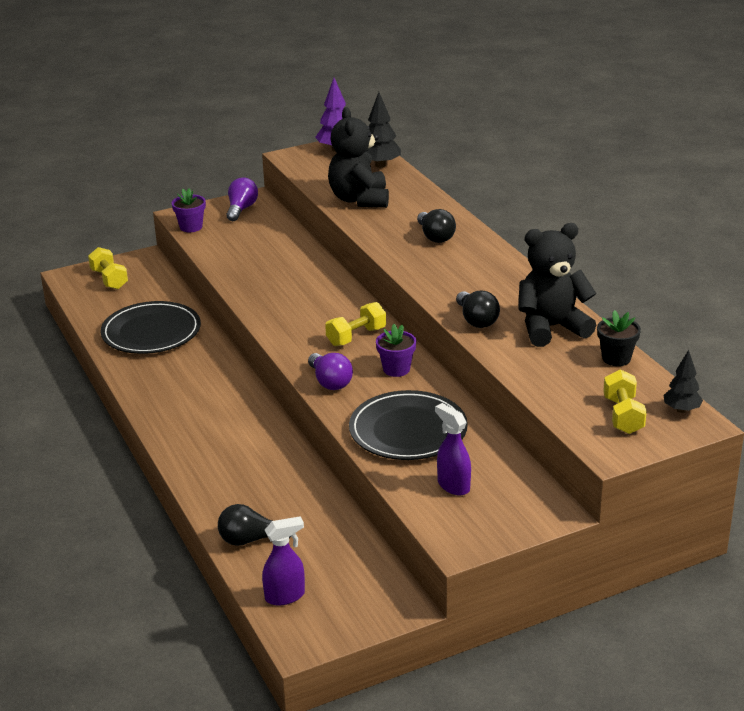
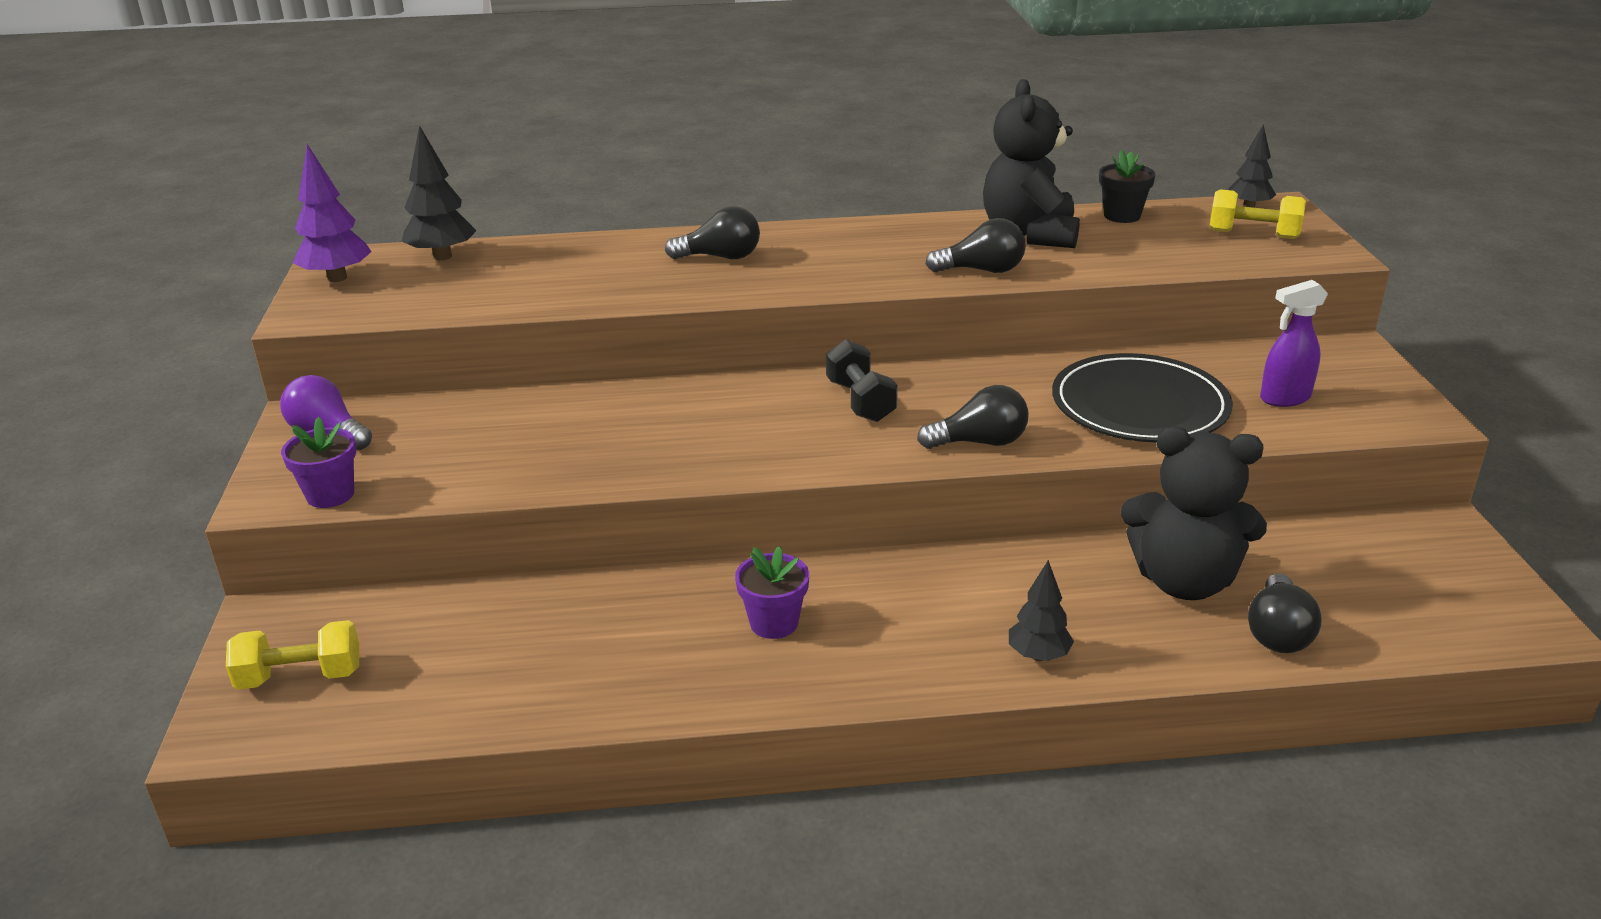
camera: 70 degrees left, 0 degrees up
(151, 332) = (565, 648): black plate -> none
(197, 461) = (1038, 655): none -> black tree
(285, 596) = (1426, 622): purple spray bottle -> none
(330, 382) = (980, 442): purple light bulb -> black light bulb
(356, 336) = (860, 401): yellow dumbbell -> black dumbbell
(359, 199) = (540, 287): black teddy bear -> black teddy bear (1184, 581)
(396, 369) = (973, 387): purple flower pot -> purple flower pot (774, 623)

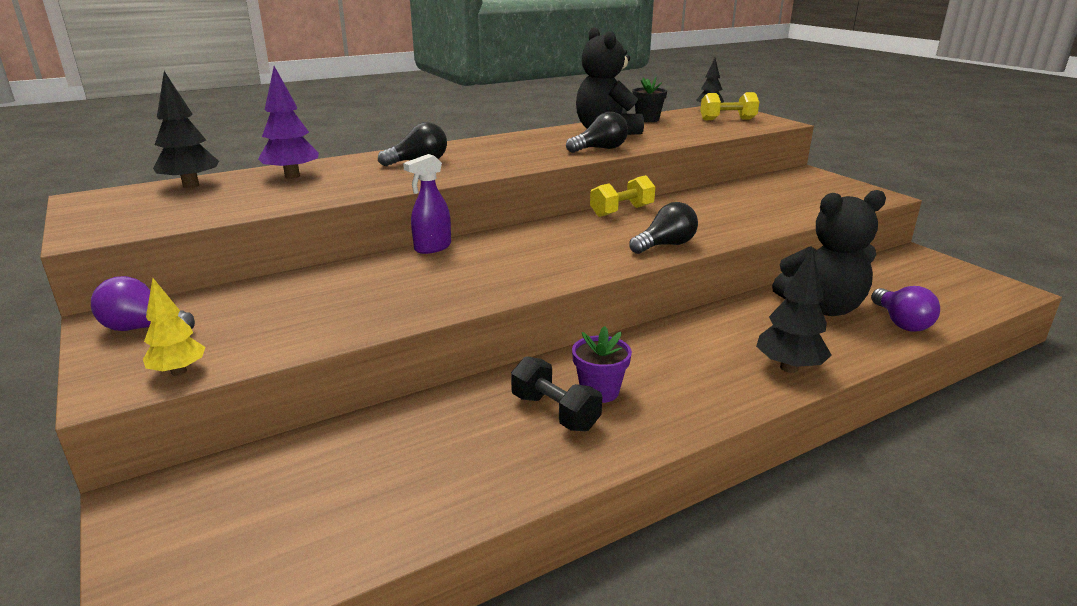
camera: 25 degrees left, 5 degrees down
(300, 677) = (212, 543): yellow dumbbell -> yellow dumbbell (622, 211)
(330, 495) = (179, 371): purple flower pot -> yellow tree
(337, 278) = (101, 208): purple tree -> purple tree (292, 176)
(860, 401) = (565, 237): black dumbbell -> black dumbbell (555, 412)
(1038, 655) = (788, 367): black tree -> black tree, size x1.50
(1139, 405) = (734, 213): black plate -> none
(1277, 633) = (901, 322): black light bulb -> purple light bulb
(1284, 398) = (804, 198): purple spray bottle -> purple spray bottle (432, 248)

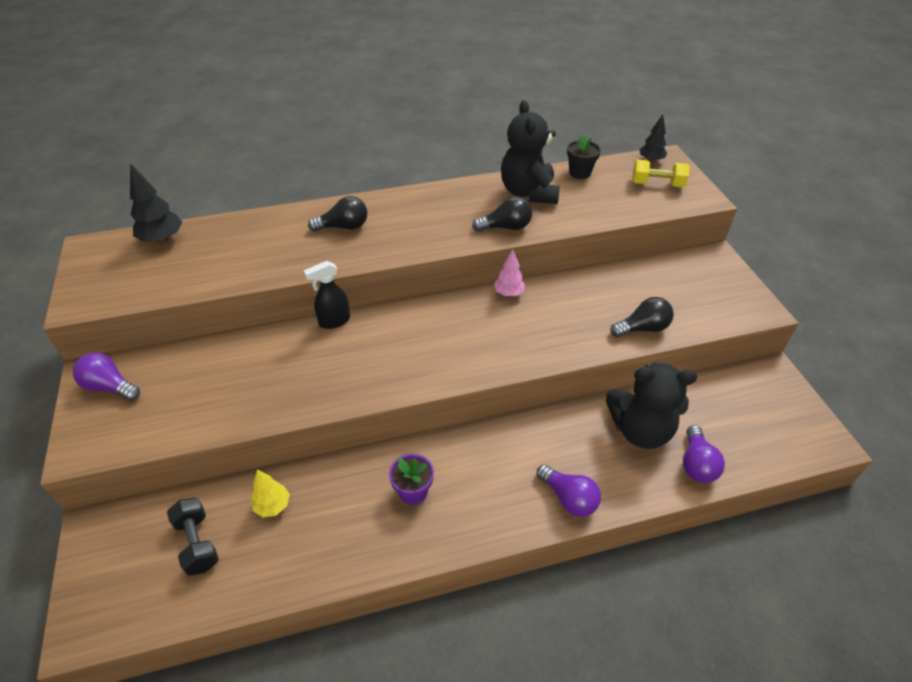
camera: 15 degrees right, 20 degrees up
(179, 371) = (120, 442): yellow tree -> yellow tree (272, 506)
(292, 176) = (239, 236): purple tree -> none
(432, 248) = (334, 321): purple spray bottle -> black spray bottle
(555, 412) = (372, 506): black dumbbell -> black dumbbell (197, 543)
(622, 211) = (509, 293): yellow dumbbell -> pink tree
(665, 245) = (519, 354): black light bulb -> black light bulb (642, 328)
(788, 367) = (568, 498): black tree -> purple light bulb

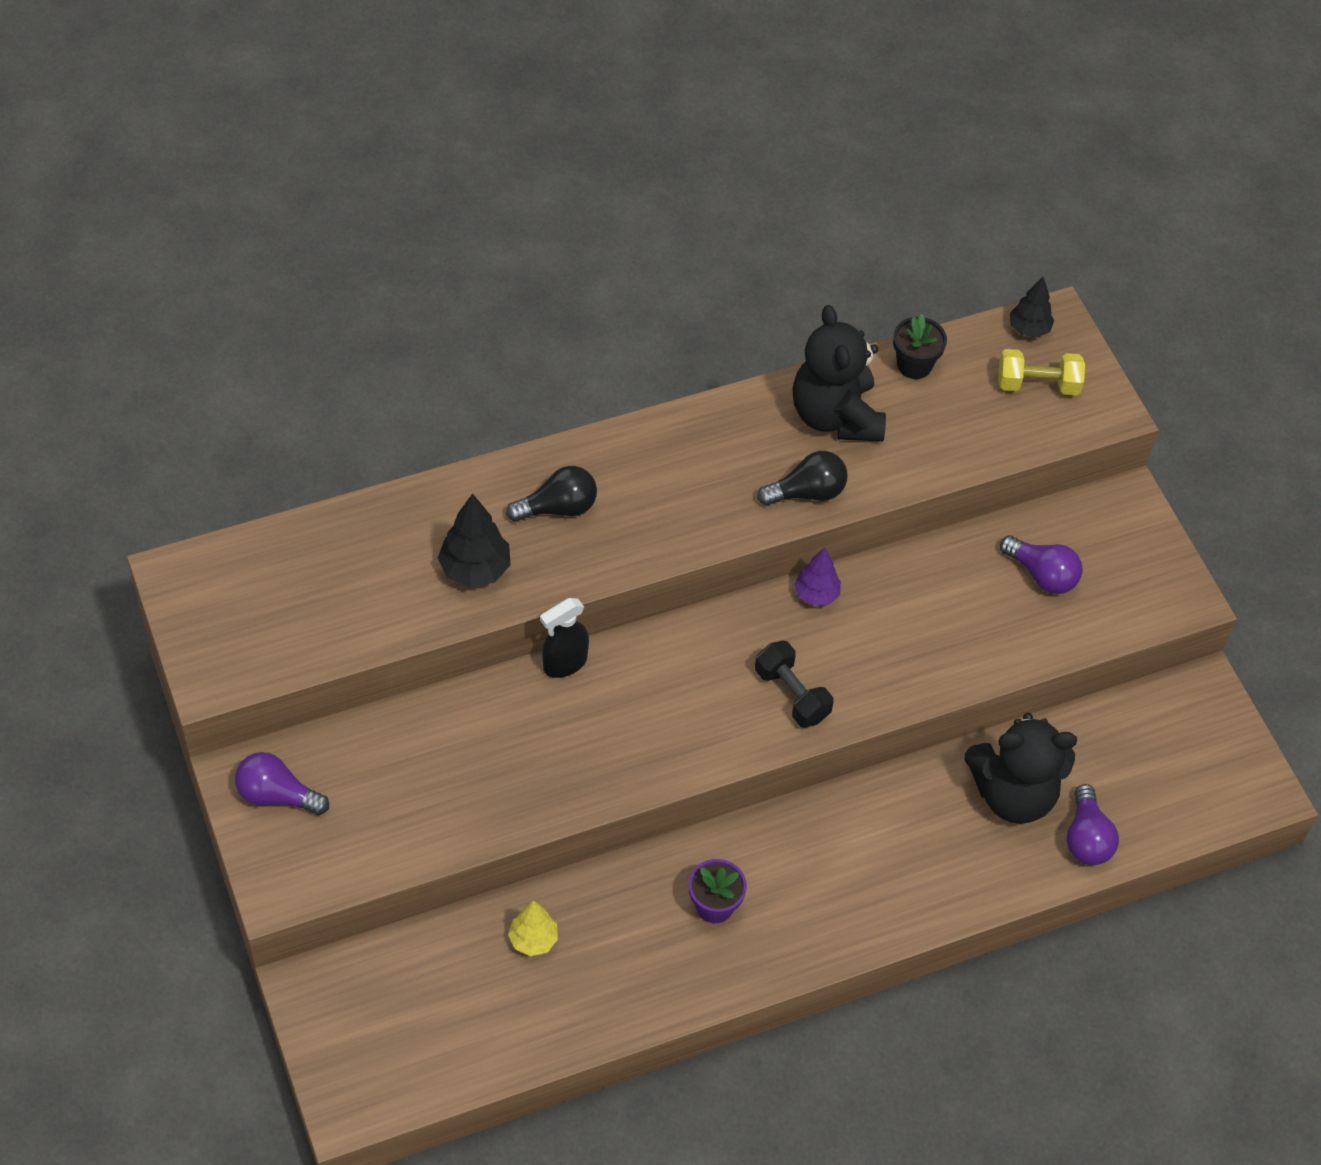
camera: 10 degrees left, 10 degrees up
(162, 239) = (284, 551): black tree -> black tree (475, 569)
(197, 543) = (451, 995): black dumbbell -> black dumbbell (791, 694)
(509, 293) = (816, 594): pink tree -> purple tree
(568, 498) = (919, 898): purple light bulb -> purple light bulb (1042, 575)
(642, 328) = (1014, 644): black light bulb -> none

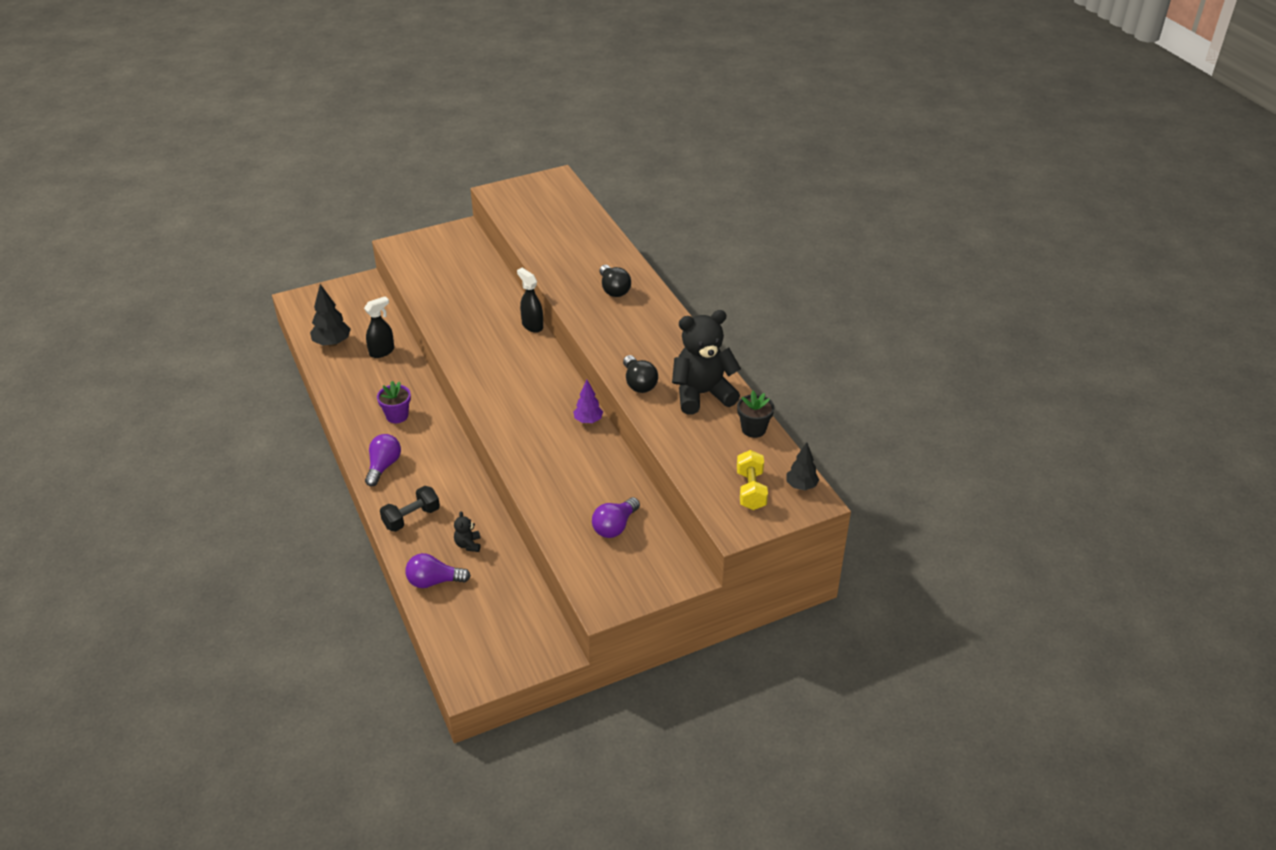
camera: 90 degrees right, 15 degrees down
(277, 795) = (450, 241): purple light bulb -> purple light bulb (383, 466)
(475, 569) = (568, 264): black tree -> black tree (332, 343)
(533, 939) = (382, 351): yellow tree -> black spray bottle
(791, 694) = (514, 412): black dumbbell -> black dumbbell (411, 518)
(1013, 794) = (468, 544): black teddy bear -> black teddy bear, size x0.41

